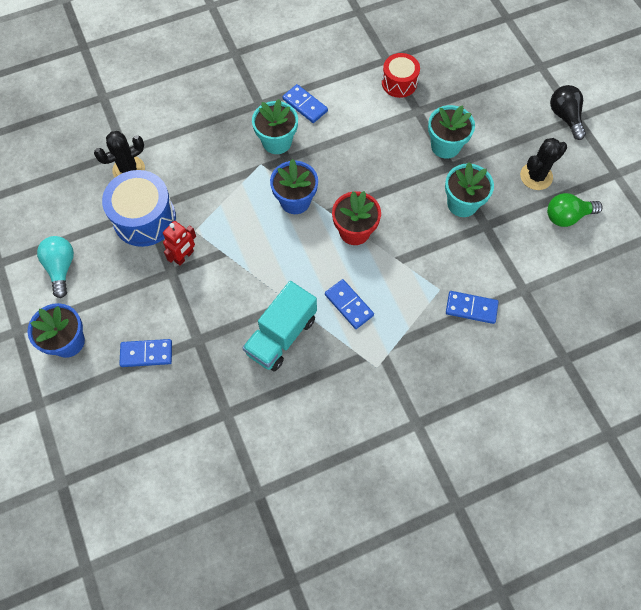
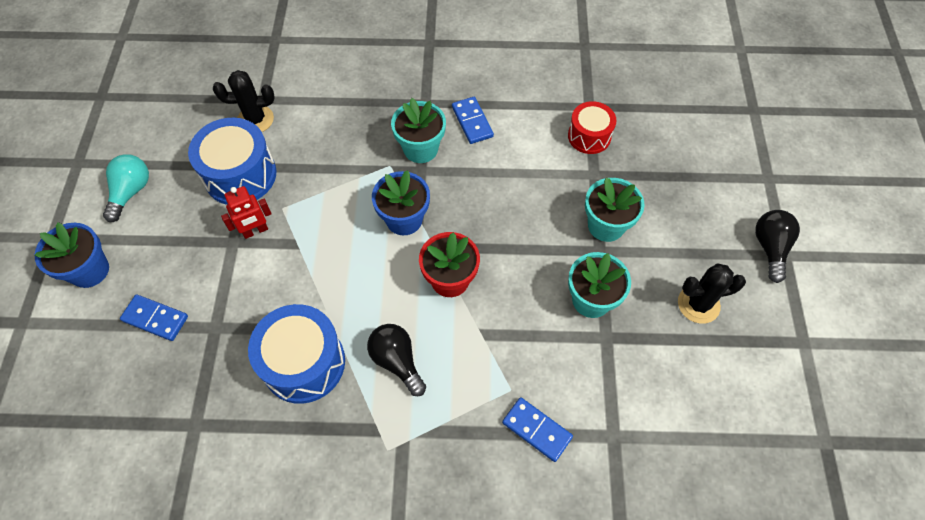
camera: 25 degrees right, 5 degrees down
(281, 335) = (304, 363): turquoise truck -> blue drum
(349, 305) = (397, 361): blue domino -> black light bulb
(567, 216) = (714, 369): green light bulb -> none

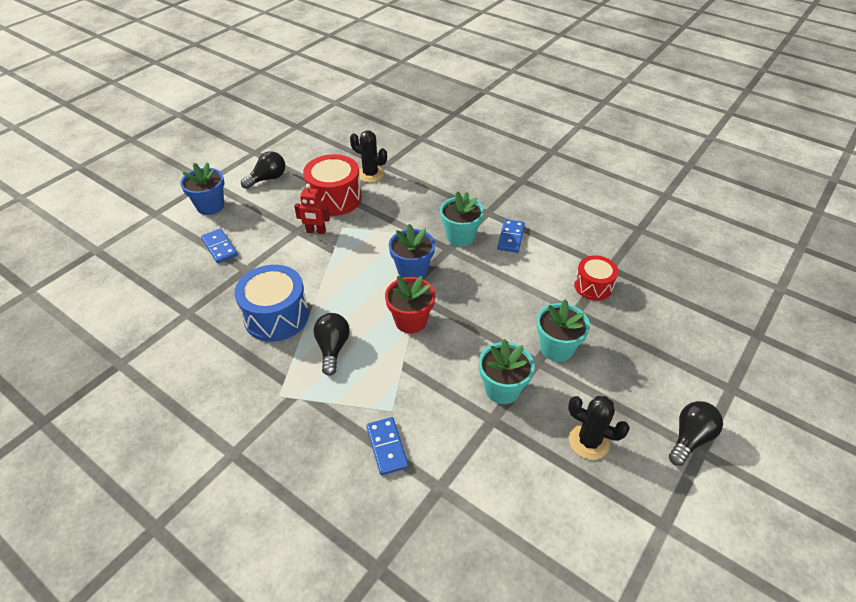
camera: 35 degrees right, 15 degrees down
(131, 192) = (268, 179): turquoise light bulb -> black light bulb
(240, 175) = (335, 198): blue drum -> red drum

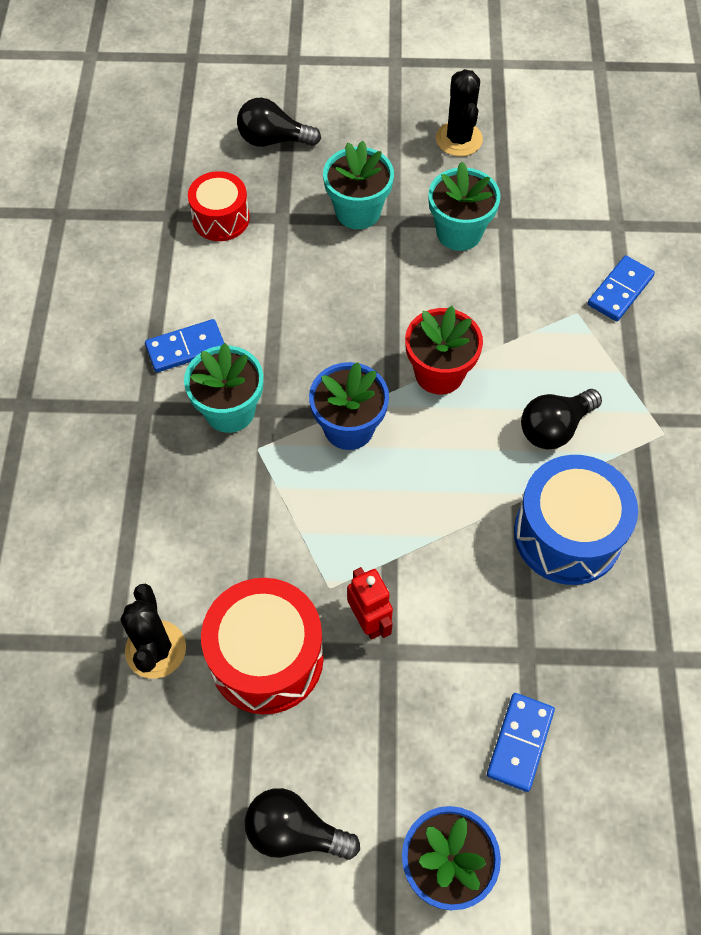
camera: 125 degrees left, 15 degrees up
(690, 438) = (386, 72): black light bulb -> black light bulb (273, 140)

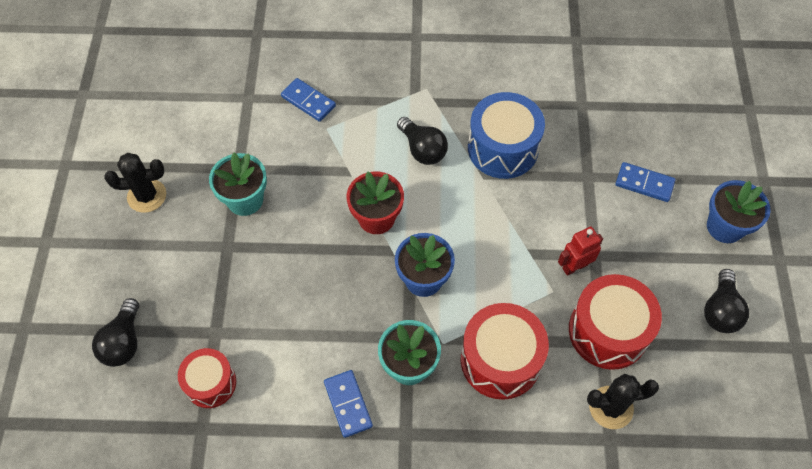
camera: 90 degrees left, 0 degrees up
(231, 515) = (500, 360): none -> red drum
(358, 211) = (215, 272): turquoise flower pot -> none

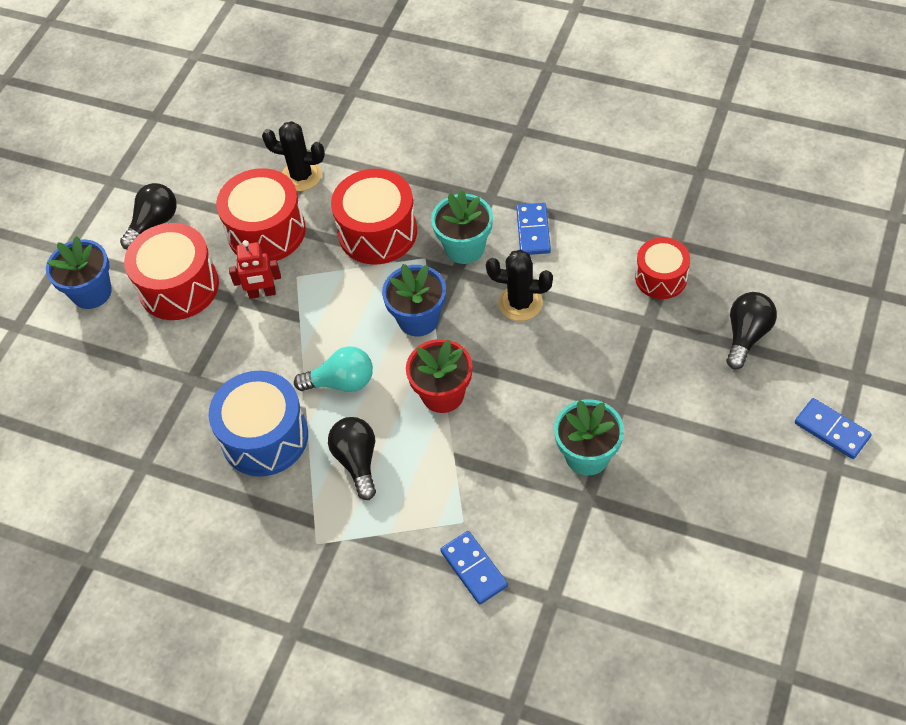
camera: 155 degrees left, 5 degrees down
(147, 196) = (707, 492): black cactus -> black cactus (520, 303)
(464, 206) = (341, 382): none -> turquoise light bulb
(644, 183) = (138, 355): blue domino -> blue domino (832, 430)
(652, 253) = (179, 287): none -> red drum

